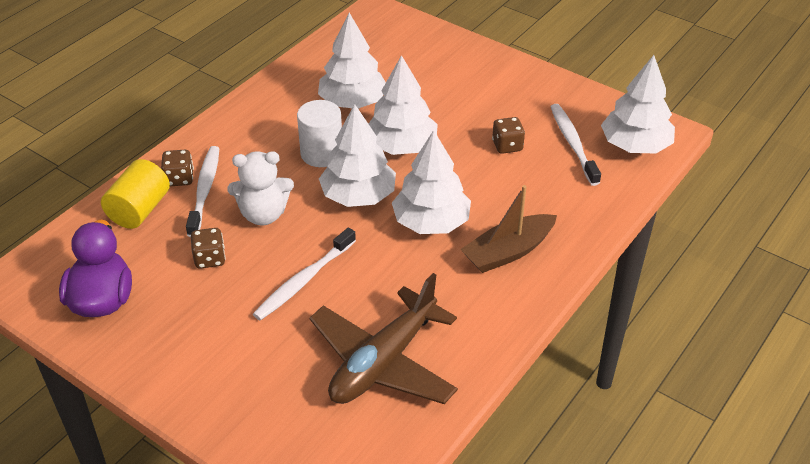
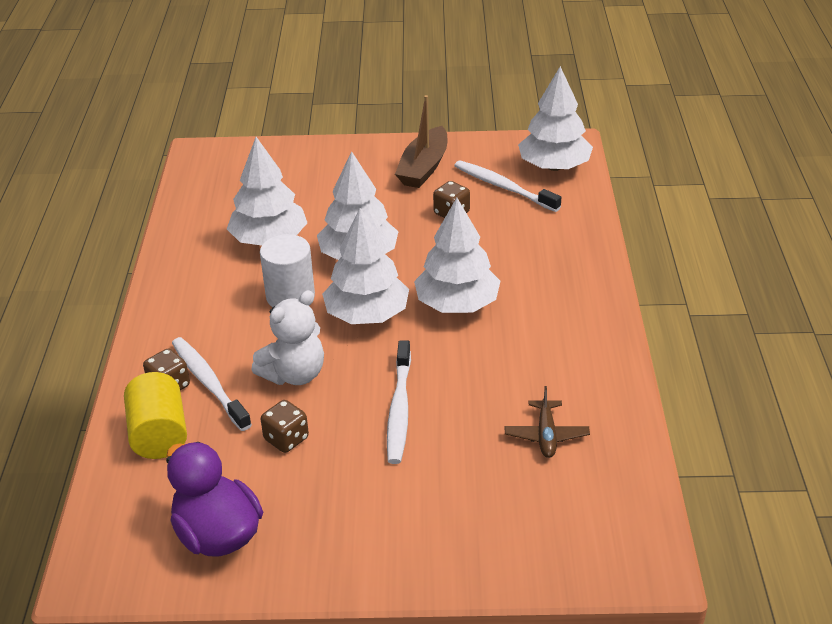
camera: 35 degrees left, 5 degrees down
(383, 362) = (546, 435): brown plane -> brown plane, size x0.45
(508, 252) = (548, 295): brown boat -> brown boat (424, 168)

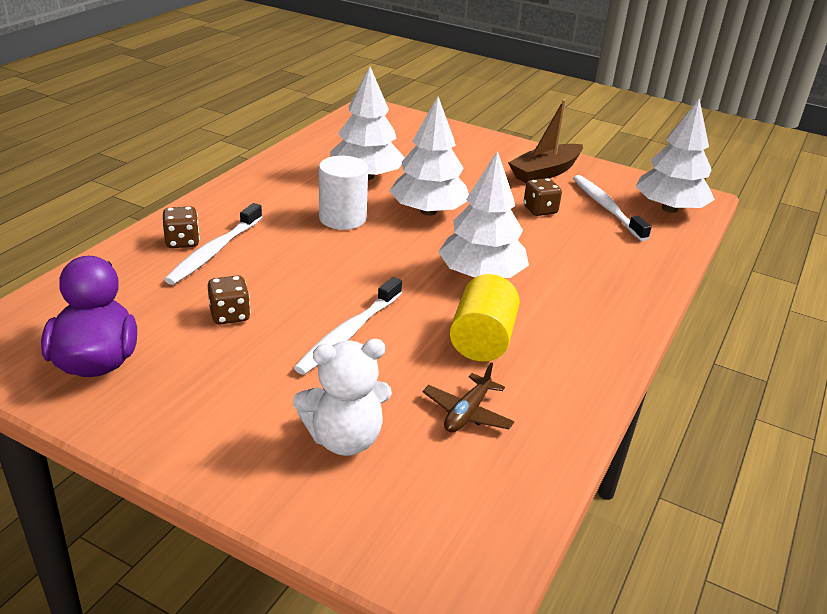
camera: 25 degrees right, 5 degrees down
(159, 434) = (137, 271): yellow cylinder -> yellow cylinder (482, 340)
(209, 383) = (214, 251): white toothbrush -> white toothbrush turned 150 degrees counterclockwise
(294, 374) = (287, 272): white teddy bear -> white teddy bear (344, 439)
(367, 314) = (393, 253): white tree -> none

